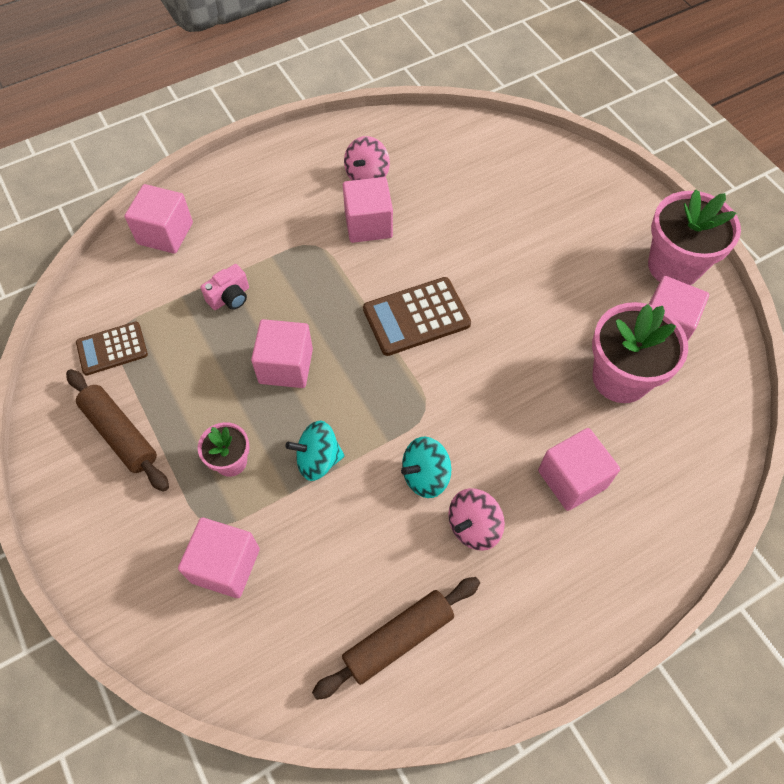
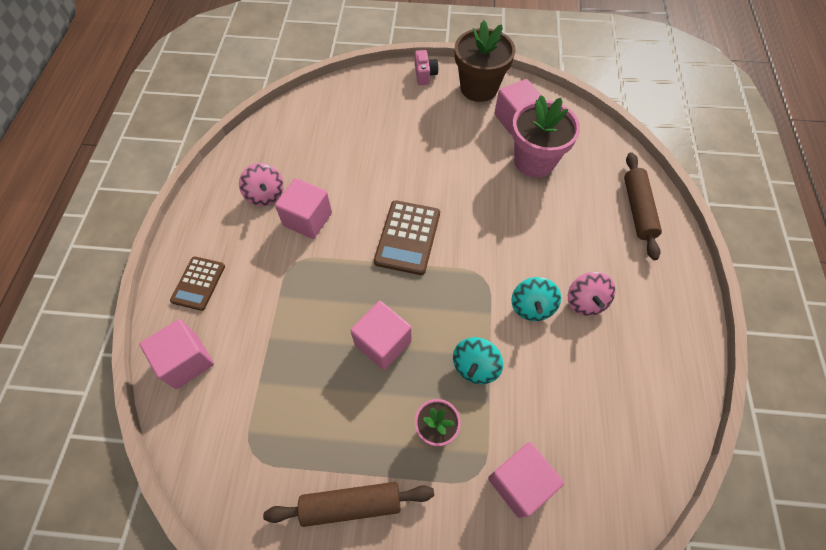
camera: 55 degrees left, 0 degrees up
(112, 349) = (264, 467): brown calculator -> brown calculator (198, 283)
(230, 297) = (291, 347): pink camera -> pink camera (425, 75)
(398, 638) = (638, 395): brown rolling pin -> brown rolling pin (637, 209)
(572, 479) = (585, 228): pink cube -> none
(674, 266) = (479, 88): pink flower pot -> brown flower pot

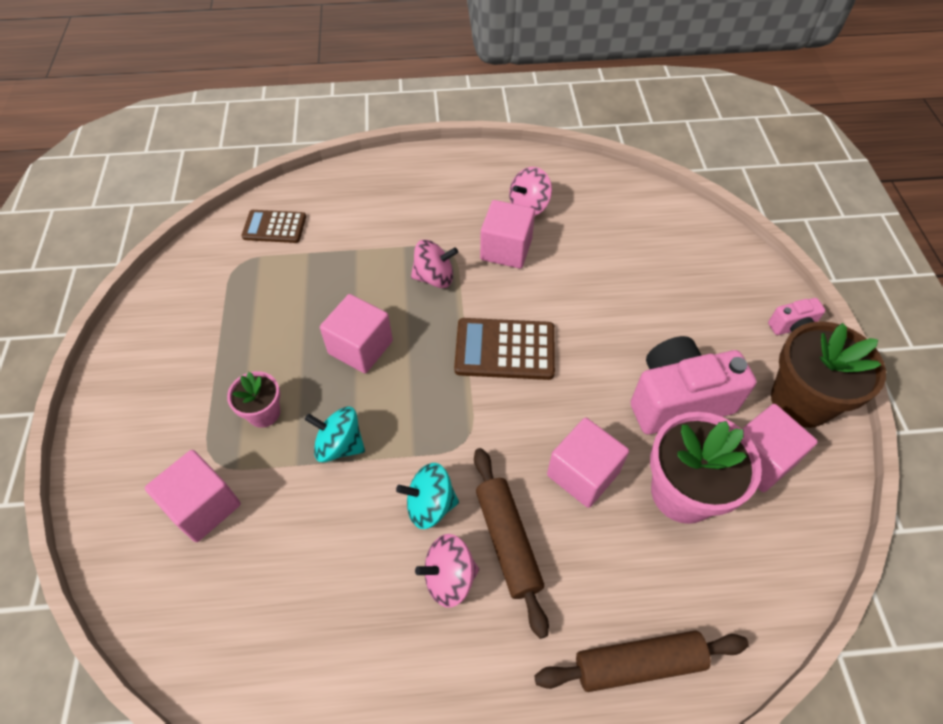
camera: 80 degrees right, 5 degrees down
(186, 361) = (325, 195): pink cube -> pink cube (583, 473)
(198, 283) = (408, 182): brown calculator -> brown calculator (274, 227)
(322, 276) = (434, 277): none -> pink spinning top
(351, 504) = (189, 350): brown rolling pin -> brown rolling pin (508, 541)
(468, 146) = (678, 400): none -> pink camera

